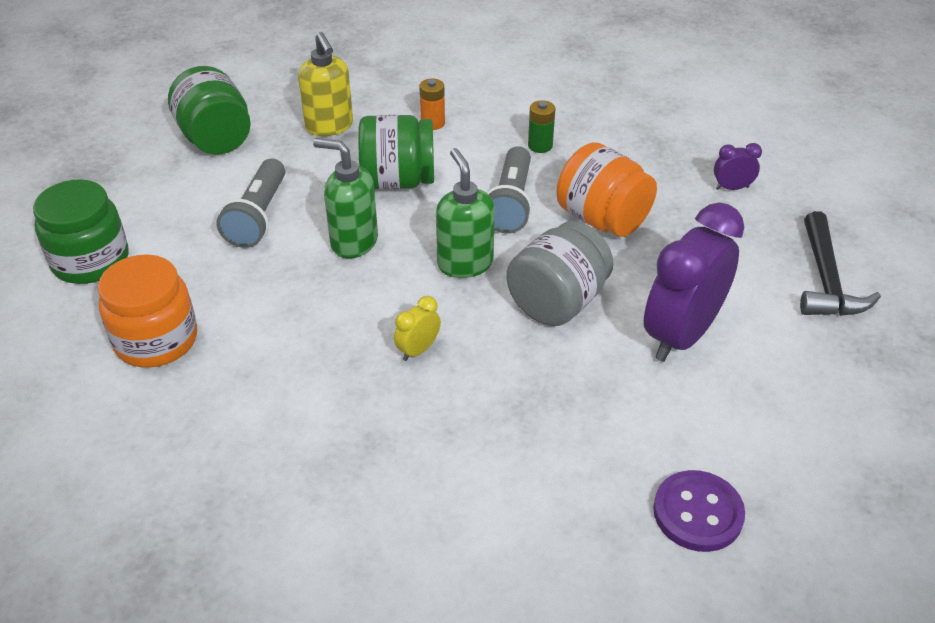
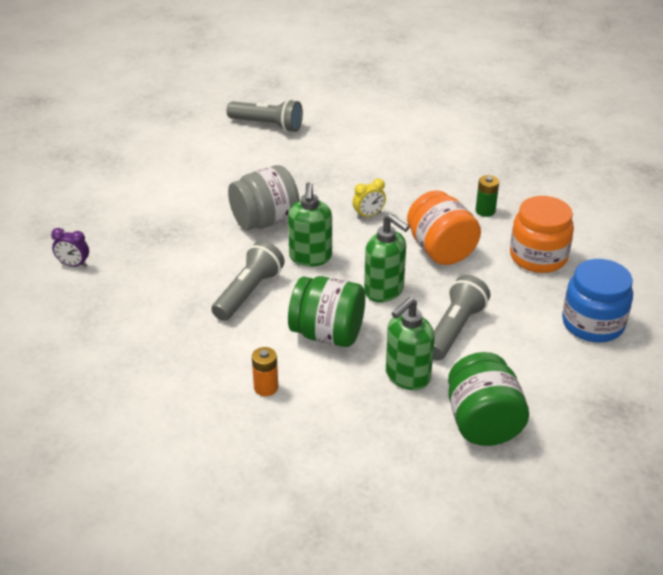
camera: 160 degrees left, 5 degrees down
(90, 261) = (592, 324): green jar -> blue jar
(299, 161) = (407, 376): none -> green soap dispenser
(329, 126) = (366, 410): yellow soap dispenser -> none
(540, 146) = (186, 338): green battery -> green battery (485, 211)
(602, 219) = (190, 265): orange jar -> orange jar (441, 250)
(681, 335) = (206, 188): purple clock -> none
(698, 513) = (267, 125): purple button -> grey flashlight
(826, 280) = (87, 196): black hammer -> none

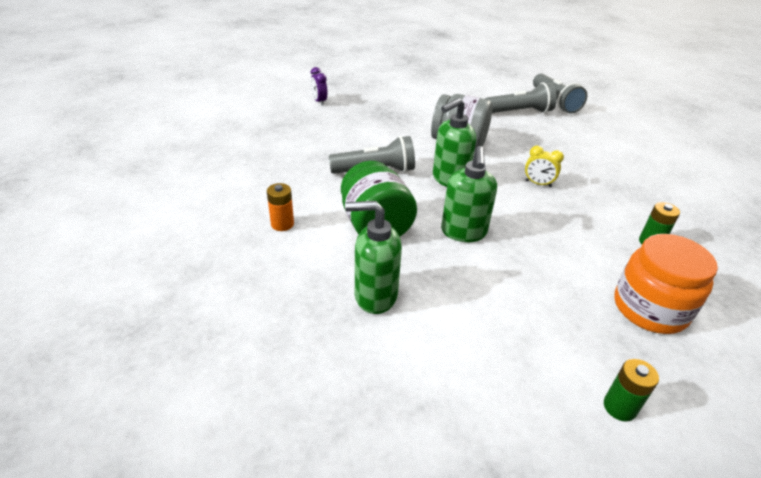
camera: 50 degrees right, 0 degrees up
(441, 250) = (559, 240): orange jar -> none
(454, 329) = (471, 298): grey flashlight -> grey flashlight (519, 112)
(483, 423) = (365, 382): green jar -> none
(592, 324) = (619, 407): blue jar -> green battery

